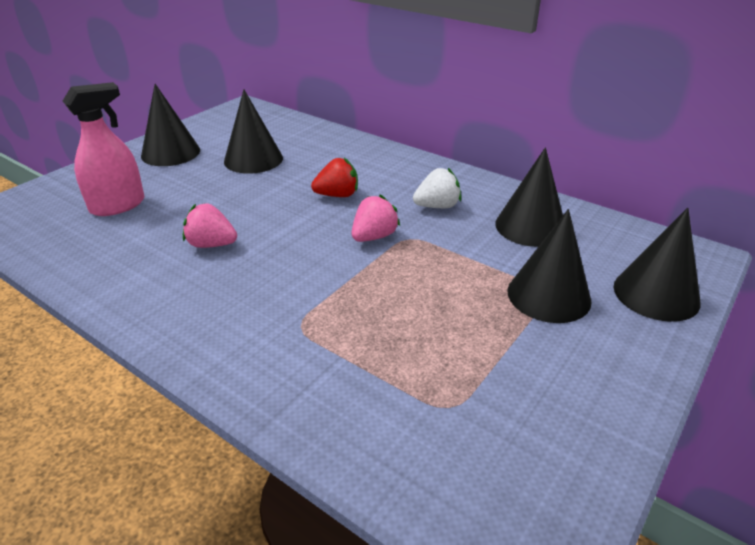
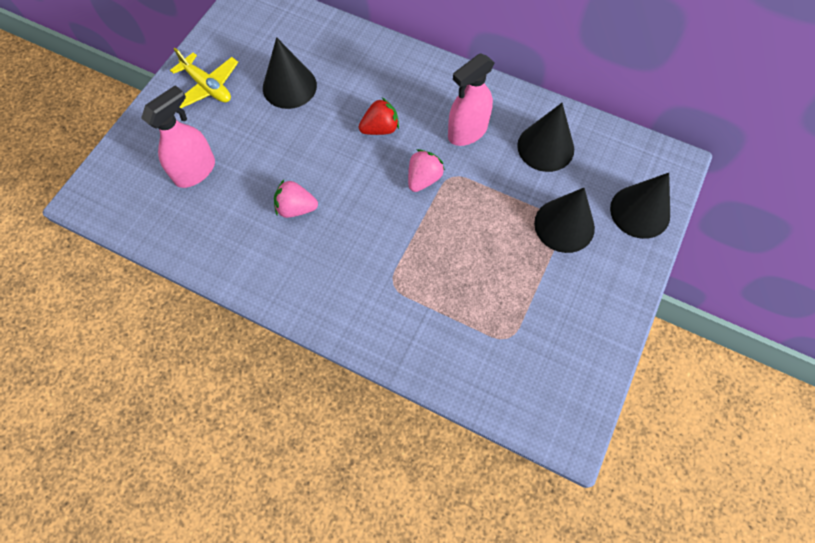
camera: 10 degrees left, 30 degrees up
(170, 153) = (207, 86): black cone -> yellow plane
(437, 206) = (467, 131): white strawberry -> pink spray bottle

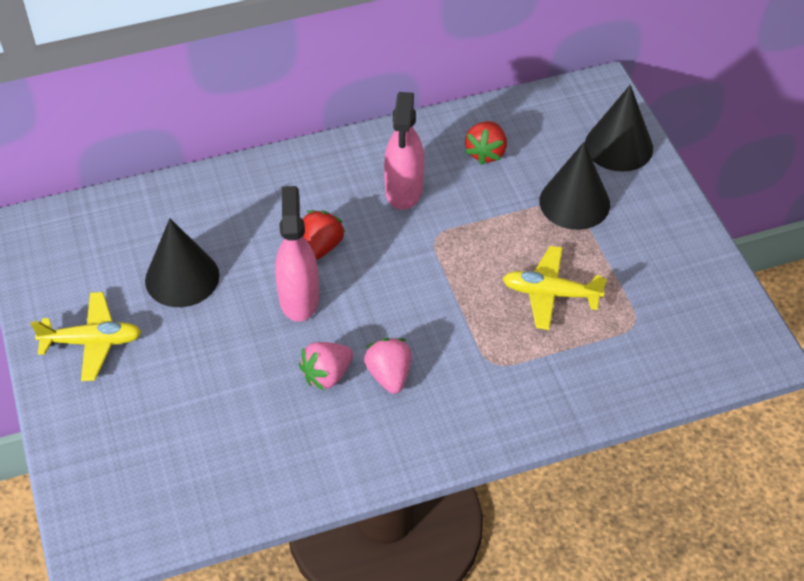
camera: 45 degrees left, 15 degrees down
(195, 171) = (181, 425): pink spray bottle -> pink spray bottle (299, 298)
(423, 179) = (413, 258): pink strawberry -> pink strawberry (389, 375)
(478, 271) = (550, 294): none -> yellow plane
(545, 147) = (486, 153): black cone -> red strawberry

